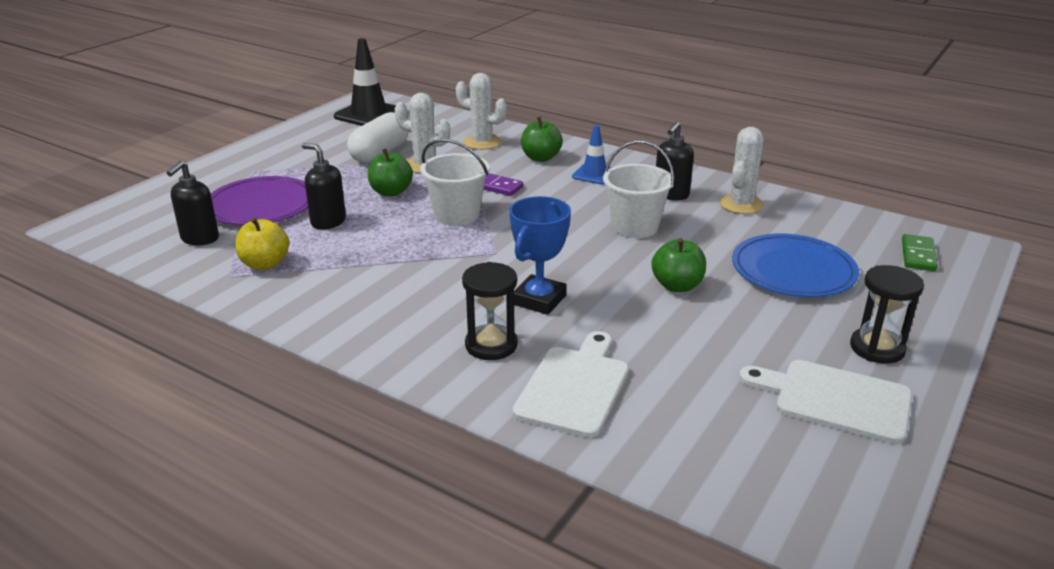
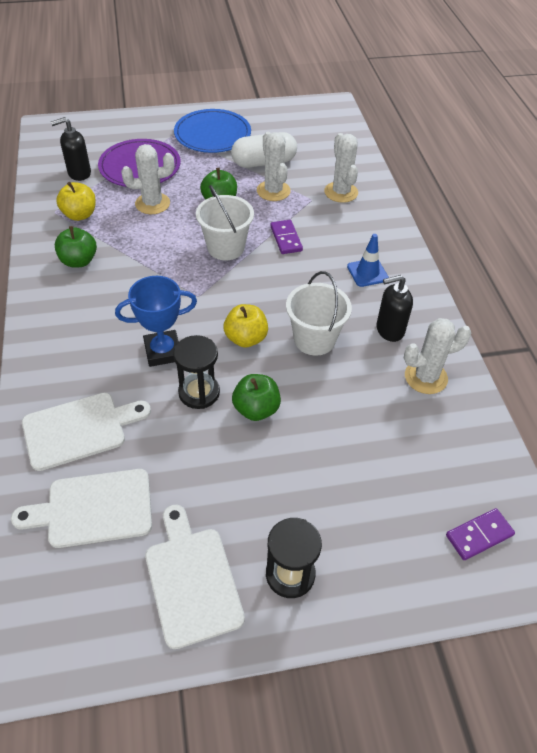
camera: 45 degrees right, 20 degrees up
(328, 222) = (152, 203): black soap dispenser -> white cactus
(369, 114) = (310, 121): black traffic cone -> none
(491, 345) = (89, 363): black hourglass -> black hourglass (199, 392)
(541, 158) = (356, 232): green apple -> green apple (79, 261)
(586, 254) = (246, 338): none -> yellow apple
(689, 420) = (93, 508): none -> white cutting board
(793, 270) = (354, 463): blue plate -> blue plate (212, 134)
(918, 255) = (479, 535): green domino -> purple domino

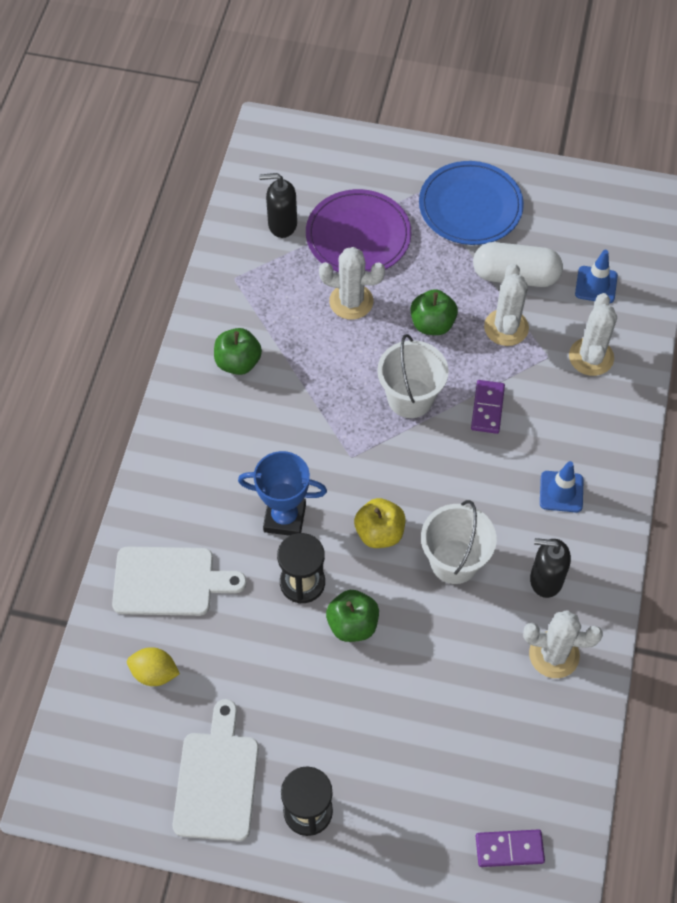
camera: 25 degrees right, 10 degrees up
(80, 215) = (261, 292): yellow apple -> none
(93, 508) = (154, 673): white cutting board -> yellow lemon
(321, 154) = (596, 285): none -> blue traffic cone

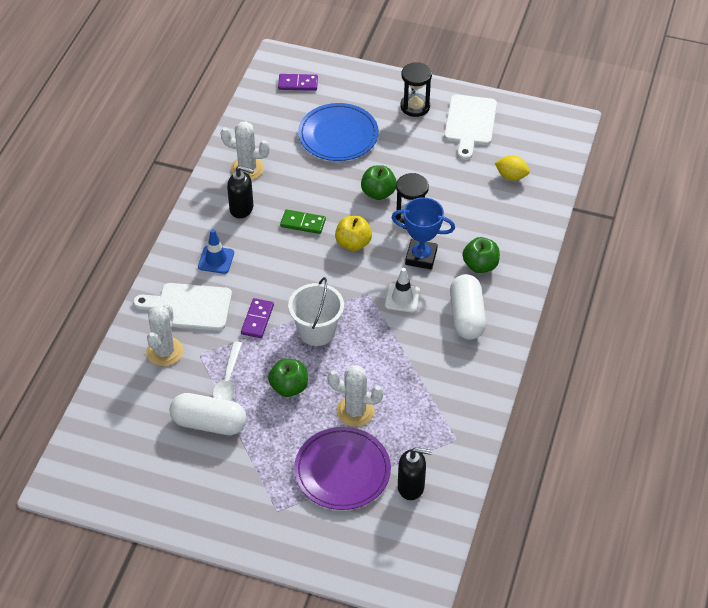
camera: 175 degrees left, 10 degrees down
(170, 581) = (503, 224): white cutting board -> white cutting board (189, 307)
(222, 433) = (466, 316): none -> white capsule
(238, 362) = (453, 368): green apple -> green apple (480, 265)
(306, 453) = (402, 298): none -> white traffic cone
(454, 561) = (303, 223): white bucket -> green domino
(470, 206) = (234, 492): blue plate -> blue plate (338, 135)
(506, 327) = (228, 380): white cactus -> white spoon
(596, 285) = (142, 410): blue traffic cone -> none

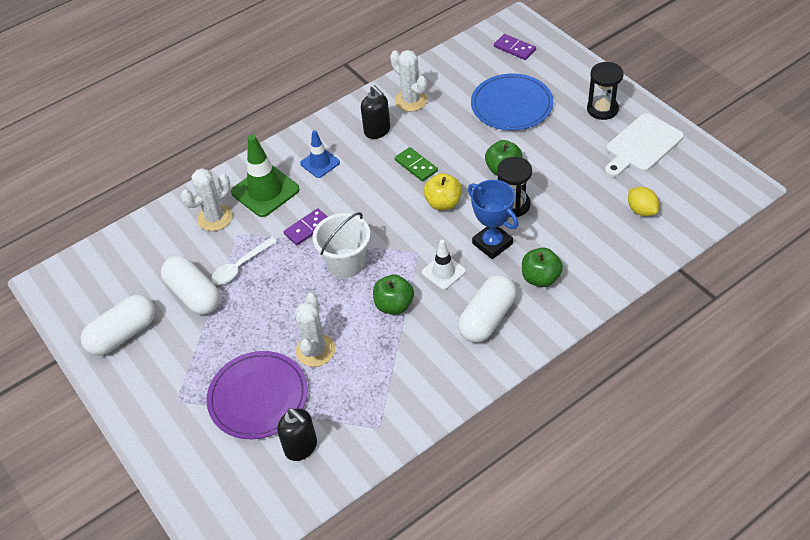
camera: 40 degrees right, 0 degrees up
(177, 487) = (123, 334): none -> white capsule
(189, 307) = (265, 191): white cutting board -> green traffic cone
(289, 387) = (281, 299): green apple -> green apple (394, 305)
(355, 411) = (315, 350): white cactus -> white cactus turned 45 degrees clockwise

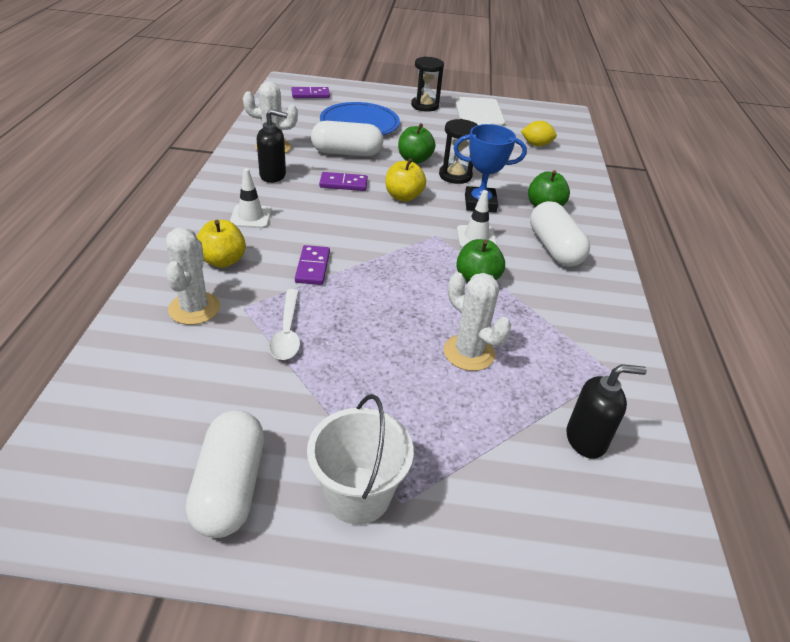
camera: 55 degrees left, 10 degrees down
(194, 294) = (269, 387): white capsule -> white capsule (346, 153)
(258, 397) = (480, 429): purple plate -> none
(265, 191) = (223, 260): green traffic cone -> yellow apple
(320, 163) = (250, 217): blue traffic cone -> white traffic cone
(346, 263) = (389, 273): white bucket -> white bucket (358, 495)
(416, 166) = (343, 184): green domino -> purple domino

